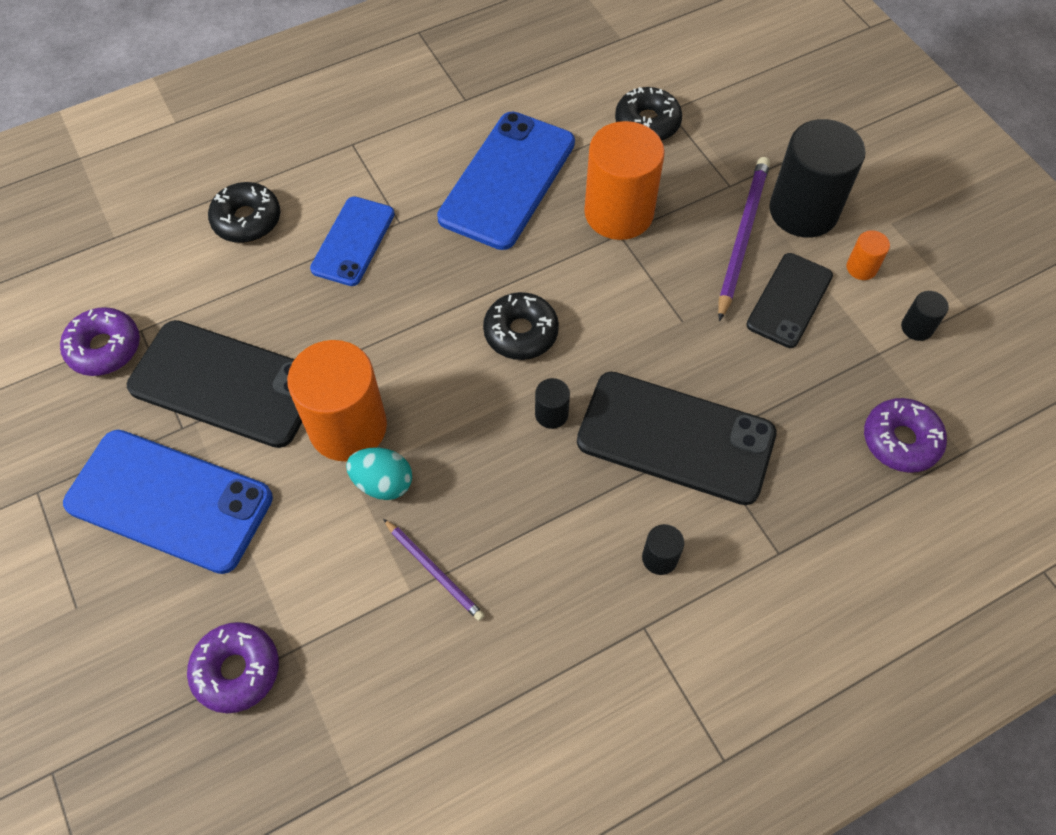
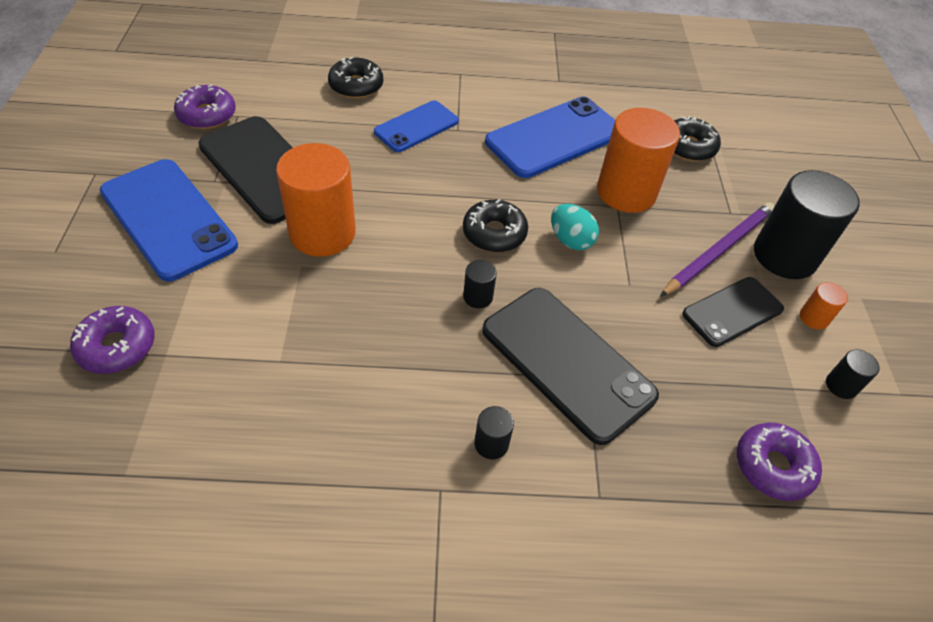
camera: 25 degrees right, 10 degrees down
(383, 483) = (318, 280): turquoise egg -> turquoise egg (570, 240)
(434, 571) = (307, 357): purple pencil -> none

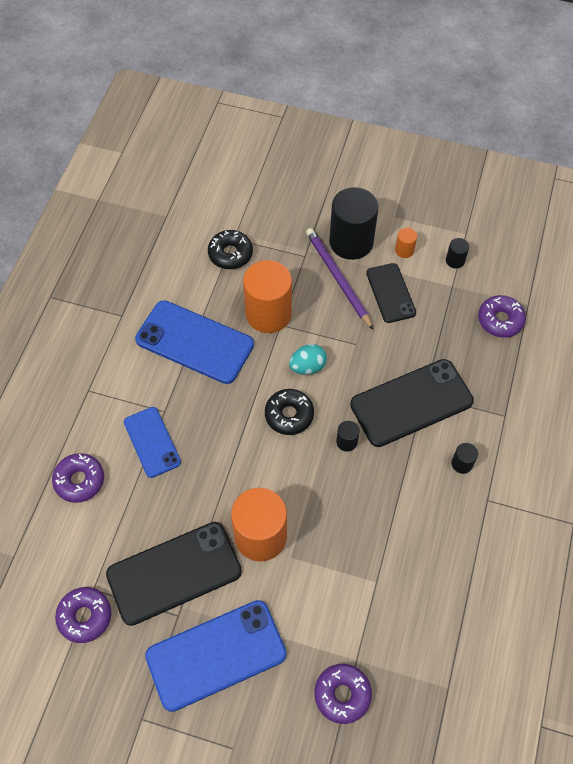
camera: 70 degrees left, 10 degrees up
(356, 86) = (79, 480): black donut -> purple donut
(554, 138) = (195, 342): blue phone -> blue phone turned 45 degrees counterclockwise

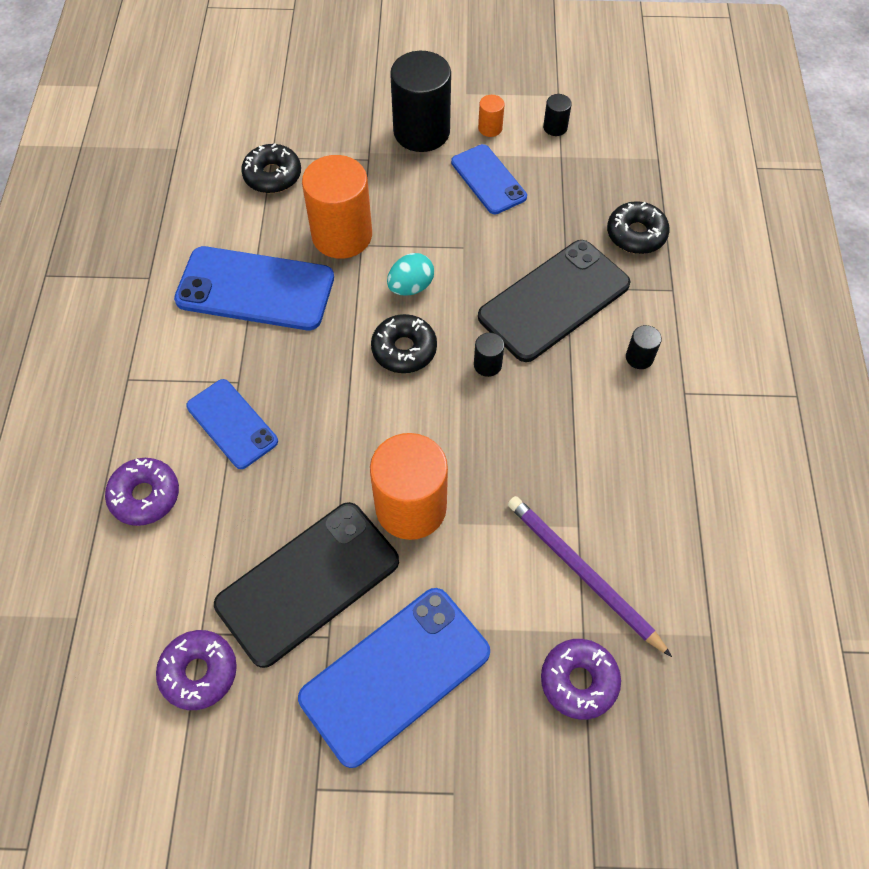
camera: 15 degrees left, 0 degrees up
(338, 278) = (417, 176): purple pencil -> purple pencil (582, 573)
(390, 293) = (488, 179): black phone -> blue phone
(490, 364) = (636, 234): none -> black donut
(500, 320) = (631, 183): purple donut -> none

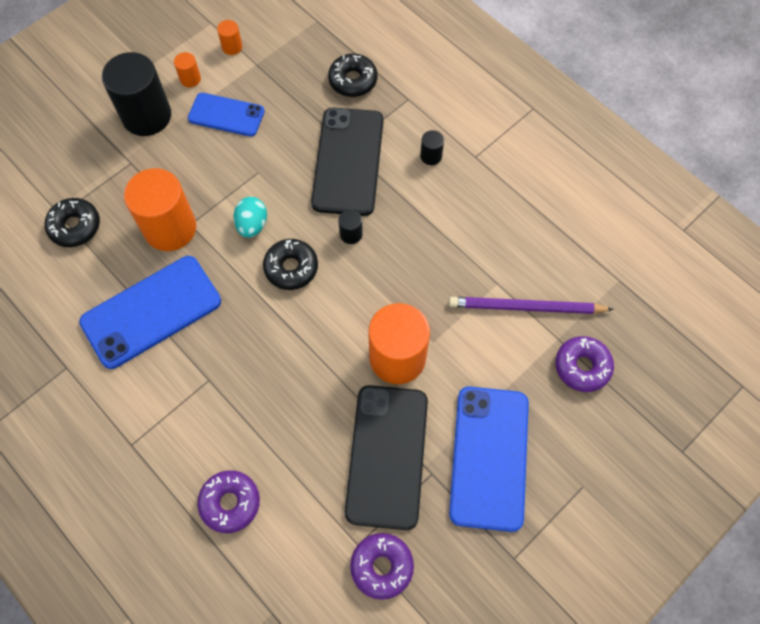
camera: 45 degrees left, 5 degrees up
(232, 424) = (235, 409): blue phone -> none
(555, 127) = (232, 47): black cylinder -> orange cylinder

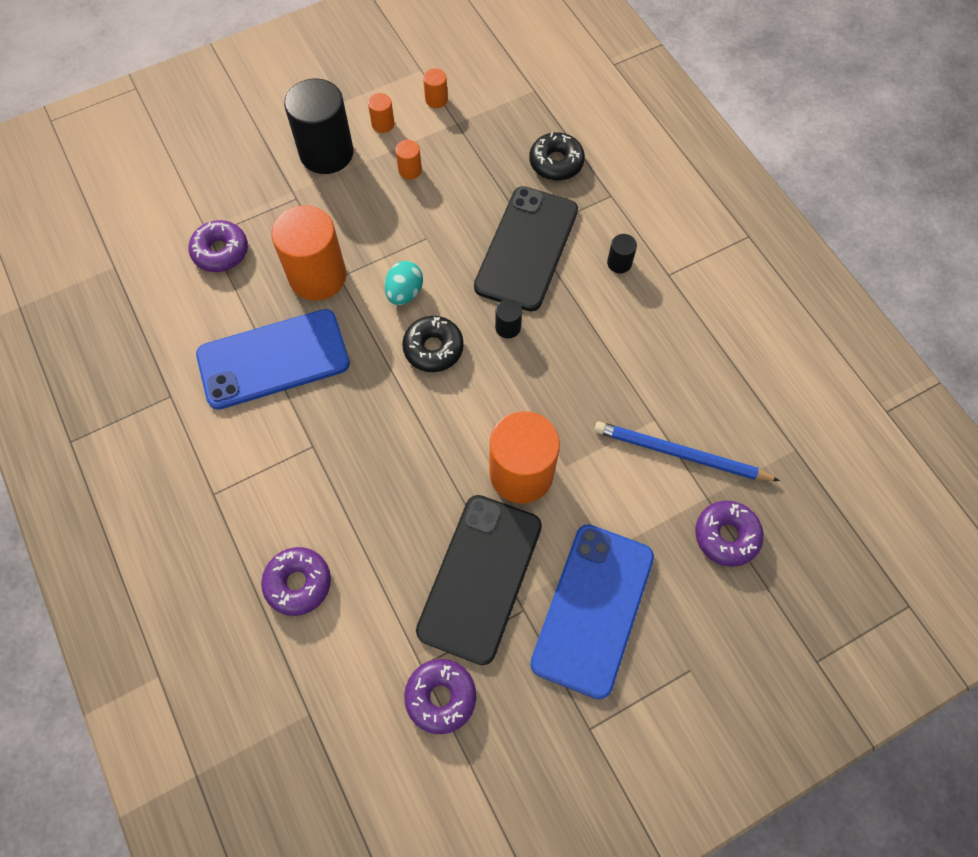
camera: 15 degrees right, 0 degrees up
(75, 226) = (221, 251): black donut -> purple donut
(226, 115) = (410, 170): blue phone -> orange cylinder
(526, 307) = (680, 454): purple pencil -> blue pencil

